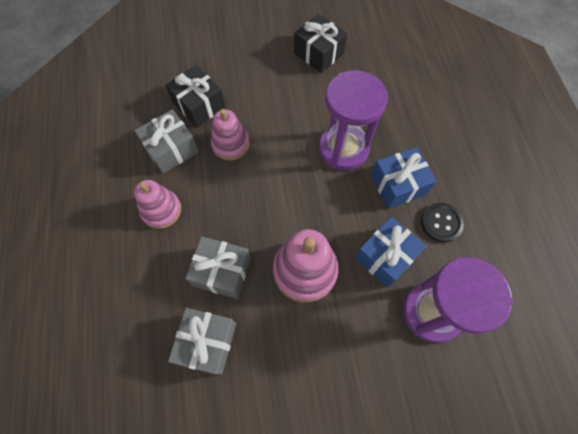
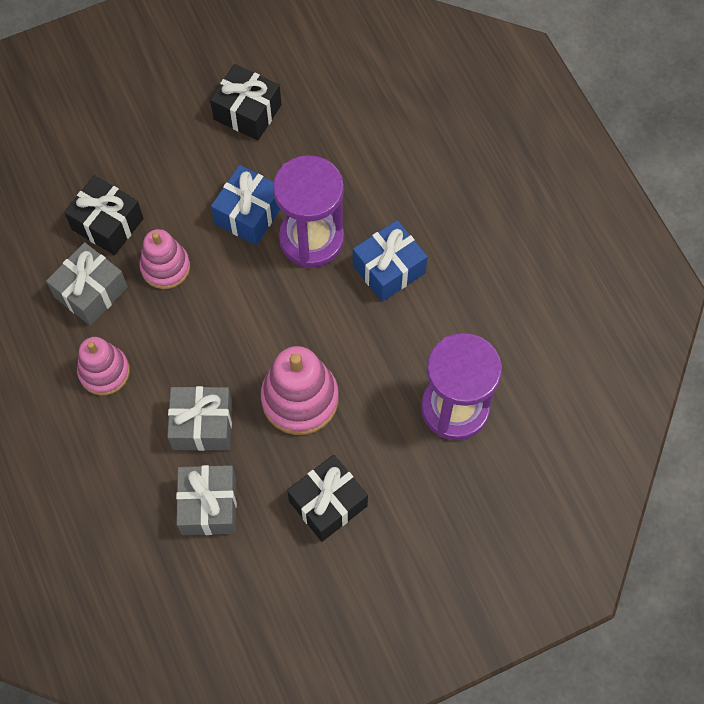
camera: 15 degrees left, 0 degrees up
(306, 369) = (328, 503): none -> black gift
(385, 257) = (390, 359): blue gift -> blue gift (249, 214)
(441, 223) = (449, 303): black button -> none

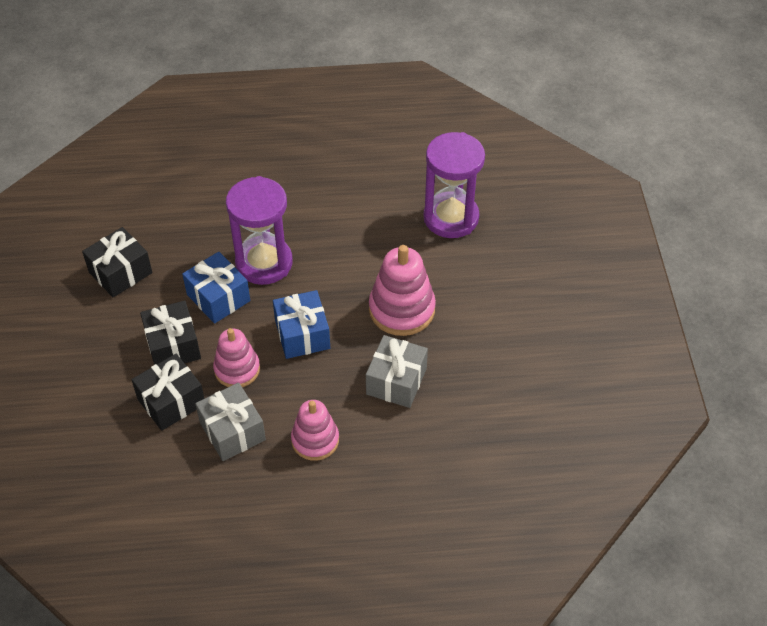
camera: 70 degrees left, 15 degrees down
(209, 506) = (469, 395): grey gift -> none
(328, 503) = (497, 316): black gift -> black gift (173, 345)
(389, 269) = (316, 223): blue gift -> blue gift (302, 334)

